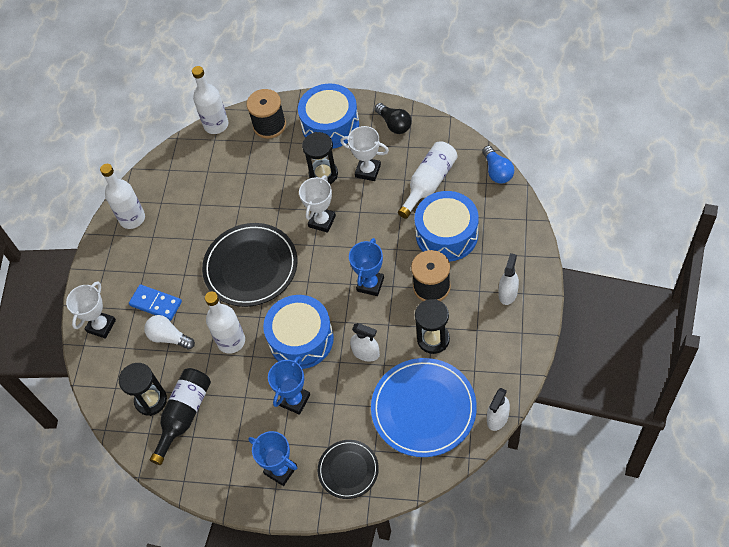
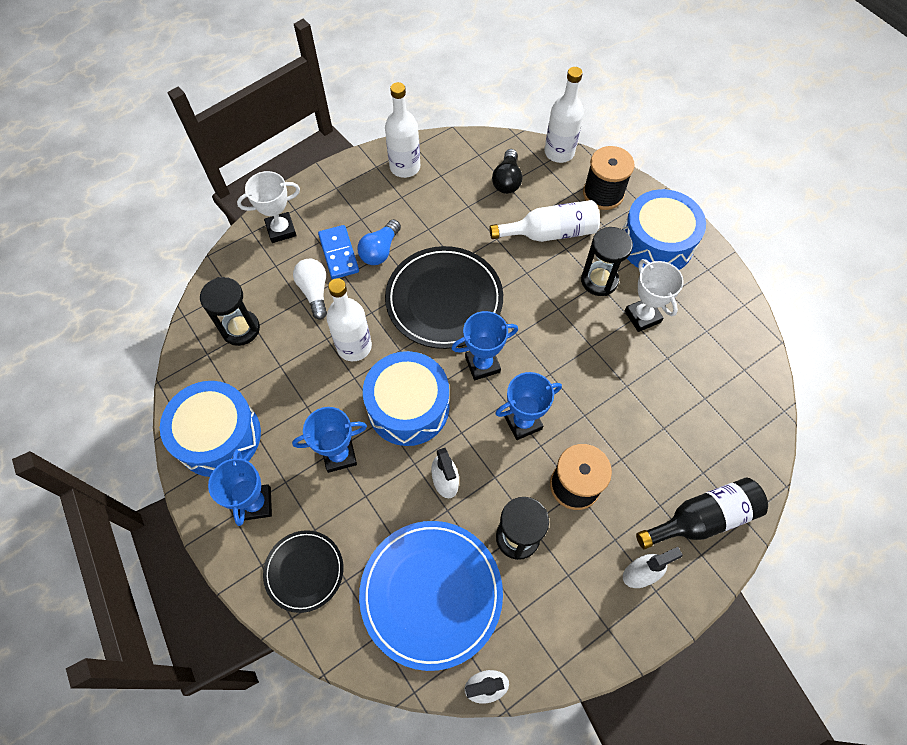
camera: 40 degrees right, 5 degrees up
(184, 415) = (247, 369): black bottle -> black bottle (702, 518)
(314, 278) = (482, 364): none -> blue trophy
(322, 221) = (548, 321): white trophy -> none
(394, 124) = (717, 298): black light bulb -> black light bulb (507, 180)
(429, 183) = (687, 385): white bottle -> white bottle (550, 233)
(447, 234) = (647, 451): blue drum -> blue drum (218, 436)
(497, 171) = (769, 441): blue light bulb -> blue light bulb (380, 250)

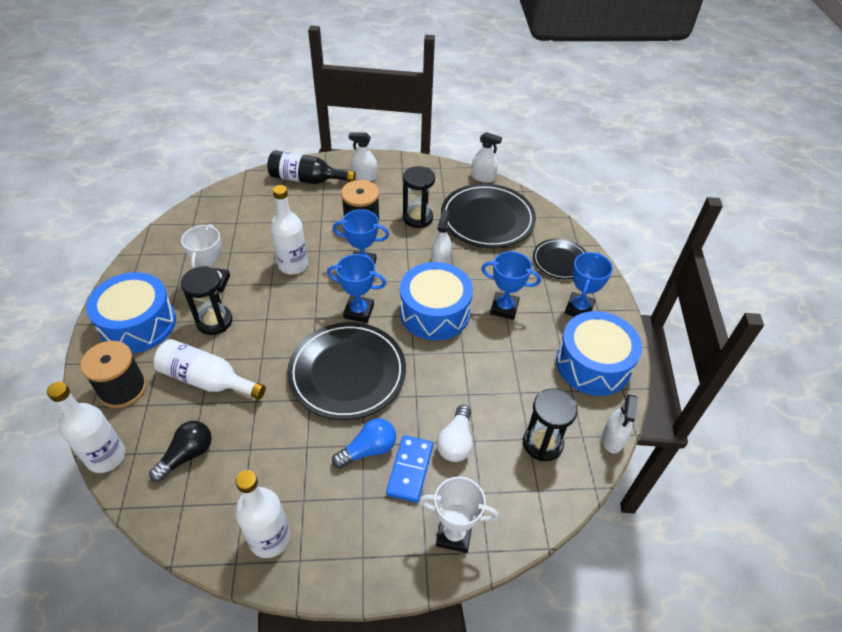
camera: 150 degrees left, 15 degrees down
(178, 366) = (613, 439): none -> white spray bottle
(354, 346) = (448, 375): white bottle -> white bottle (293, 265)
(431, 593) = (487, 219): blue plate -> black plate

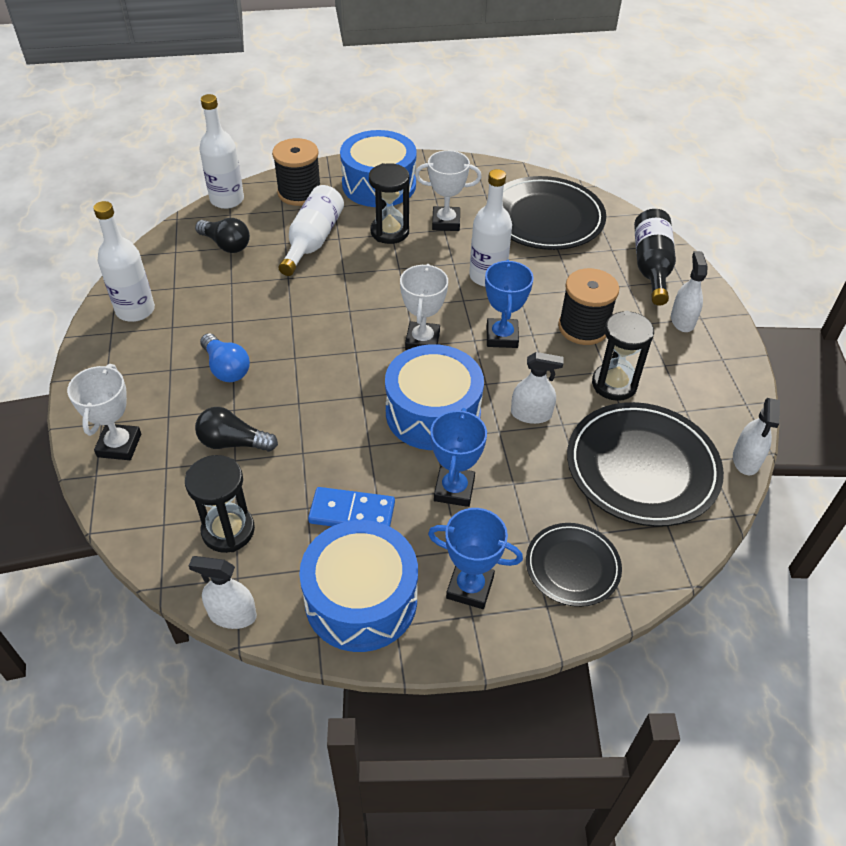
camera: 85 degrees right, 0 degrees up
(347, 373) = (328, 341): black plate -> black plate (545, 218)
(359, 311) = (422, 341): blue trophy -> white trophy
(410, 469) = (199, 404): blue domino -> blue domino (352, 513)
(456, 442) = (233, 443): white light bulb -> black light bulb

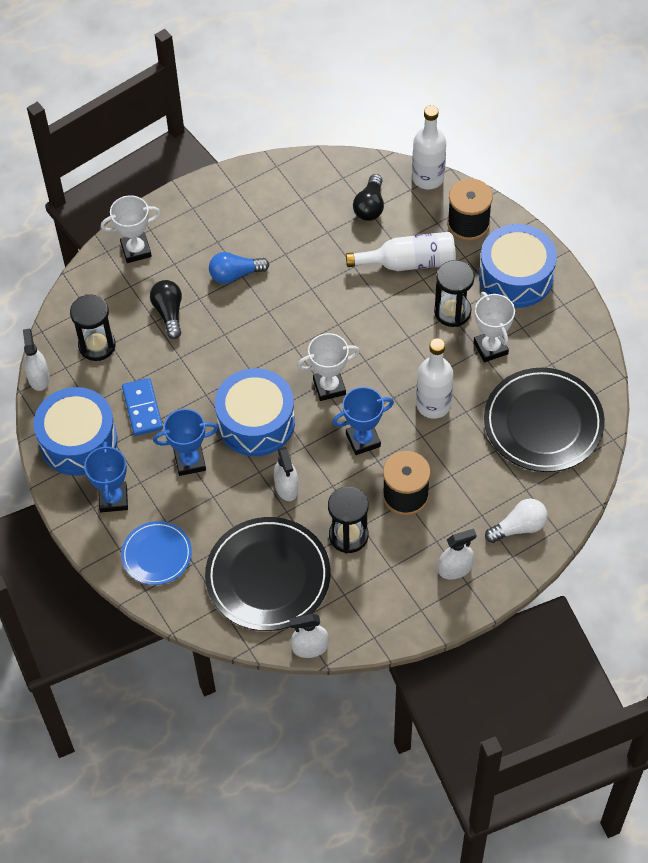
camera: 70 degrees right, 10 degrees up
(135, 310) = (264, 188): white bottle -> none
(226, 368) = (235, 274): blue light bulb -> blue light bulb turned 45 degrees clockwise
(572, 566) = (156, 555): black plate -> blue plate
(651, 266) = (519, 527): black bottle -> white light bulb

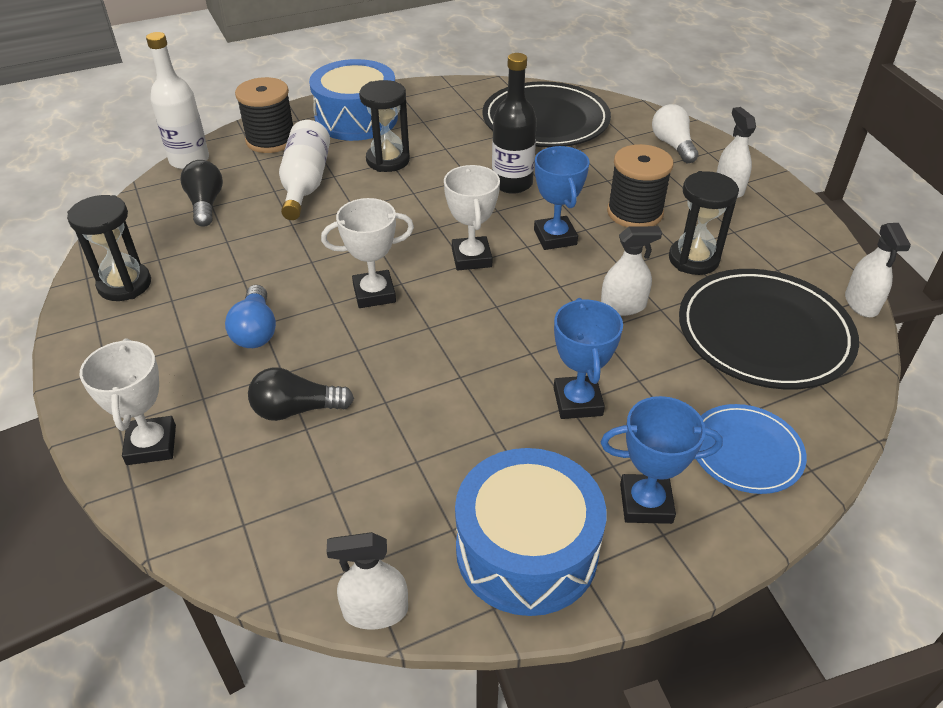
camera: 85 degrees left, 15 degrees down
(97, 345) = (330, 511): black hourglass -> black hourglass (124, 284)
(142, 408) = (472, 454): blue domino -> none
(256, 422) = (516, 327): blue drum -> none
(370, 206) = (205, 204): black light bulb -> black light bulb turned 120 degrees counterclockwise
(433, 405) = (512, 183): white bottle -> black bottle
(490, 348) = (444, 141): white trophy -> white trophy (374, 293)

